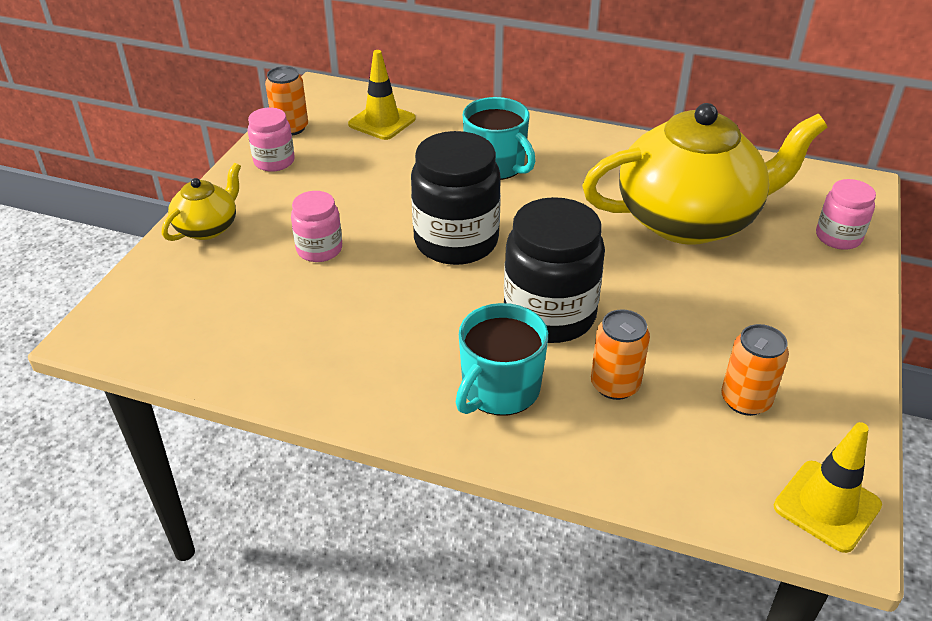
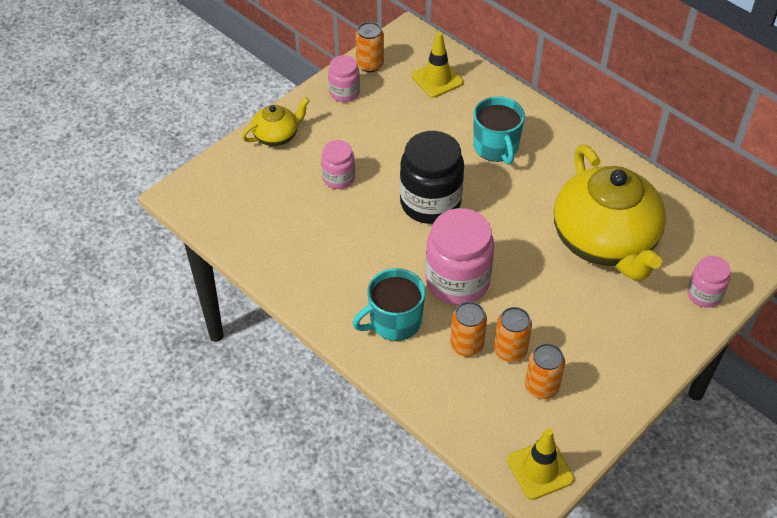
camera: 25 degrees right, 10 degrees up
(549, 315) = (457, 281): black jar -> pink jar
(674, 371) = (510, 350): none -> orange can
(689, 220) = (604, 241): yellow teapot -> yellow teapot turned 60 degrees clockwise

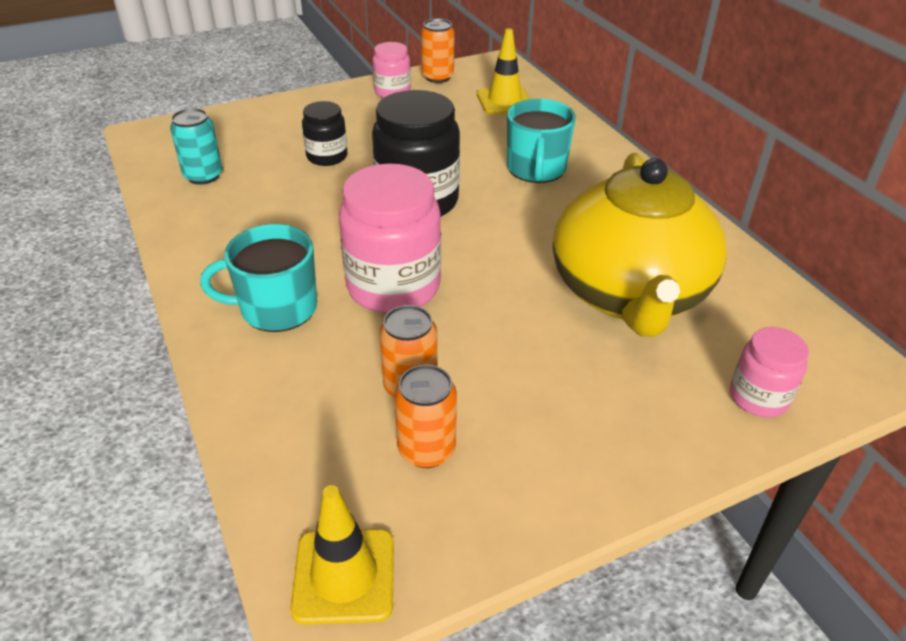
camera: 20 degrees right, 10 degrees down
(260, 224) = (203, 176): none -> turquoise can
(277, 136) = (291, 110): yellow teapot -> none
(338, 178) = (327, 156): pink jar -> black jar
(466, 345) = (352, 362): orange can -> none

